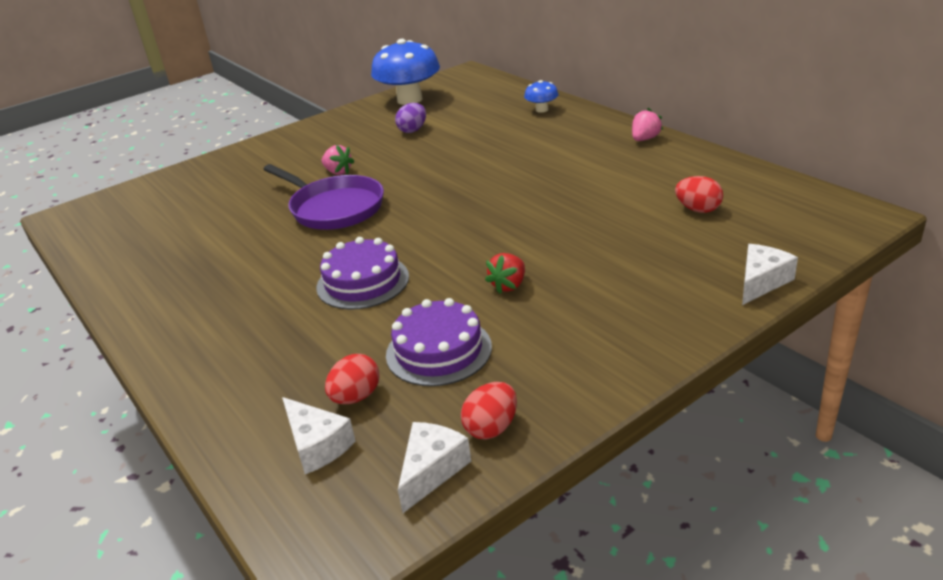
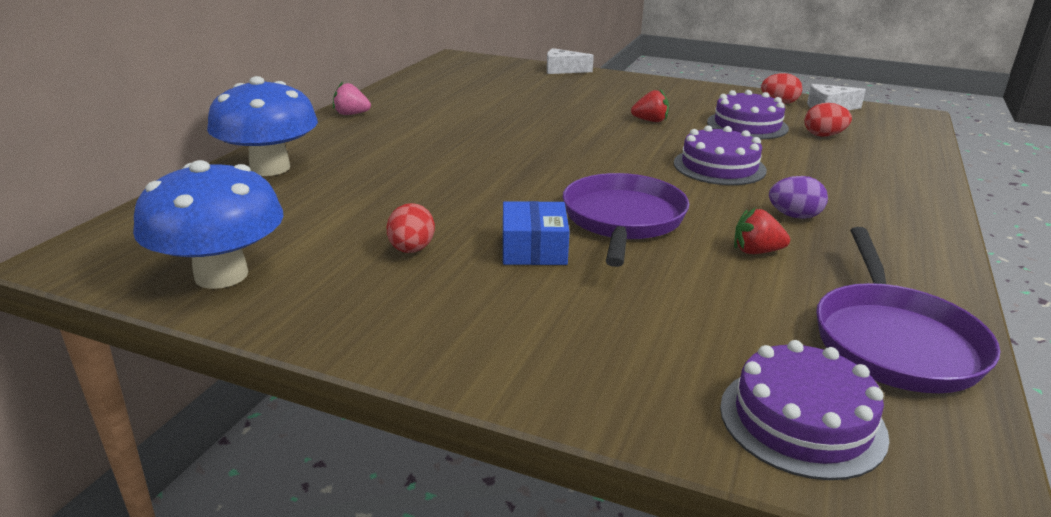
camera: 125 degrees left, 5 degrees down
(123, 247) = (894, 341): none -> purple pan
(136, 200) = (802, 420): none -> purple cake
(239, 242) = (756, 251): none -> red strawberry
(317, 445) = (871, 134): white cheese -> none
(338, 172) = (534, 249): pink strawberry -> blue box
(413, 130) = (363, 235): purple egg -> purple egg (794, 216)
(542, 110) = (270, 168): blue mushroom -> blue mushroom, size x2.14
(698, 209) = (483, 88): red egg -> red egg (411, 250)

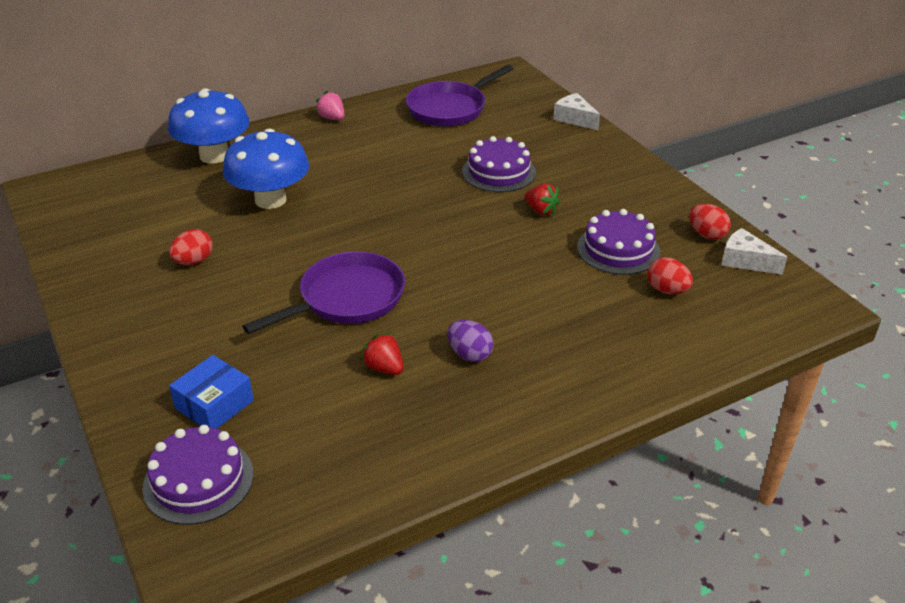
camera: 40 degrees right, 10 degrees up
(221, 275) = (87, 234): blue mushroom -> blue mushroom (270, 200)
(534, 249) = (257, 294): blue box -> blue box (214, 404)
(719, 167) = (505, 283): purple cake -> purple cake (498, 172)
(894, 341) = (339, 474): purple pan -> purple pan (450, 108)

